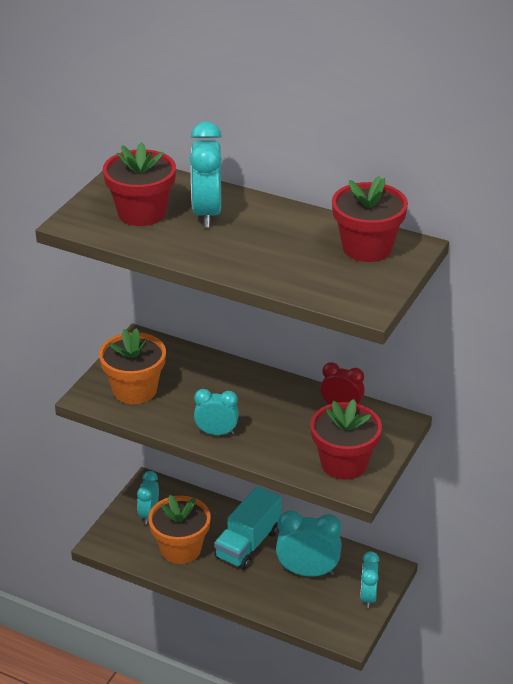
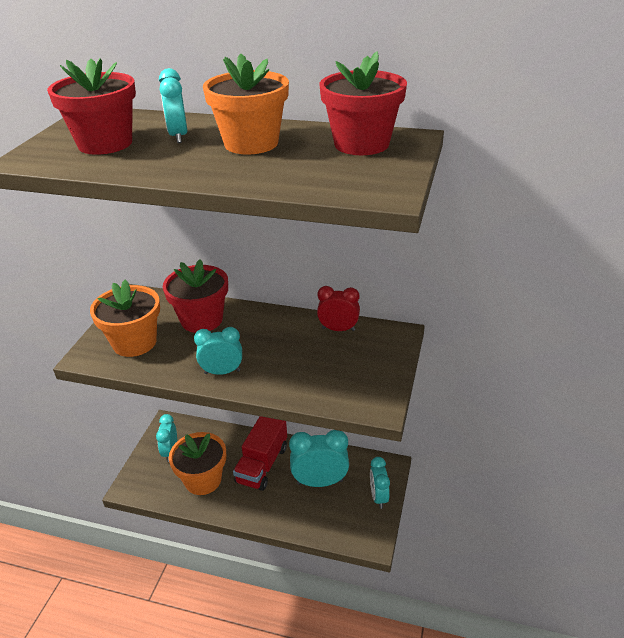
camera: 10 degrees left, 0 degrees up
(207, 213) = (178, 136): turquoise clock -> turquoise clock, size x0.63
(248, 544) = (262, 464): turquoise truck -> red truck
(270, 232) = (251, 143): none -> orange flower pot
(344, 463) = (357, 383): red flower pot -> red flower pot (202, 320)

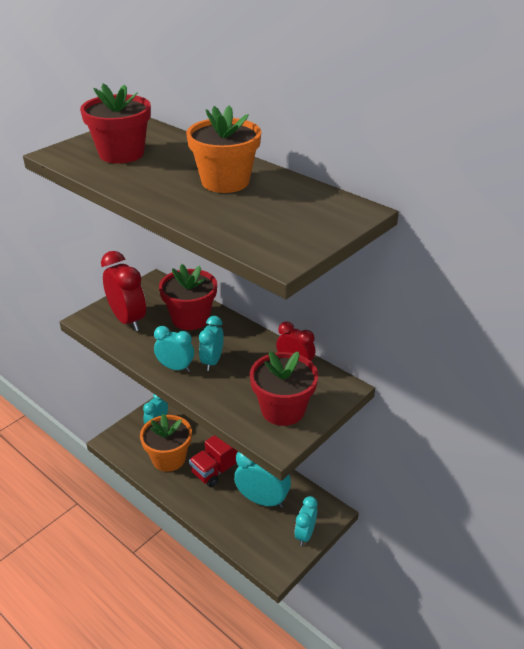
camera: 25 degrees right, 0 degrees up
(134, 342) = (128, 320): orange flower pot -> red clock
(178, 136) = (178, 161): turquoise clock -> turquoise clock (212, 361)
(361, 144) = (311, 206): red flower pot -> red flower pot (283, 410)

